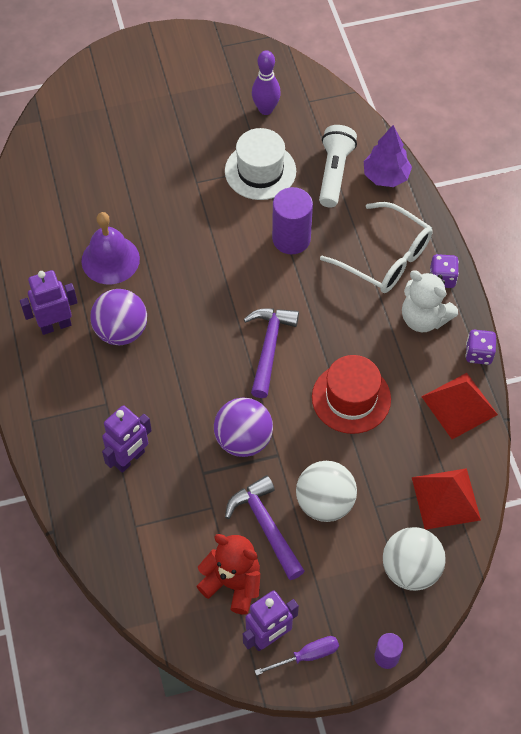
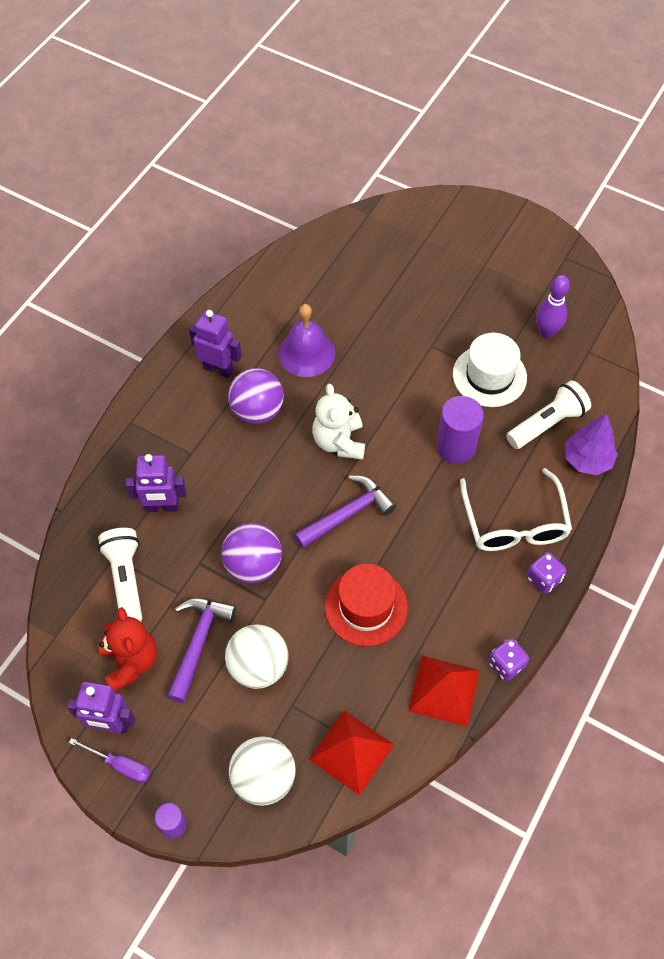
camera: 45 degrees right, 0 degrees up
(162, 532) = (126, 579): none -> white flashlight
(424, 318) = (492, 597): white teddy bear -> white teddy bear (339, 442)

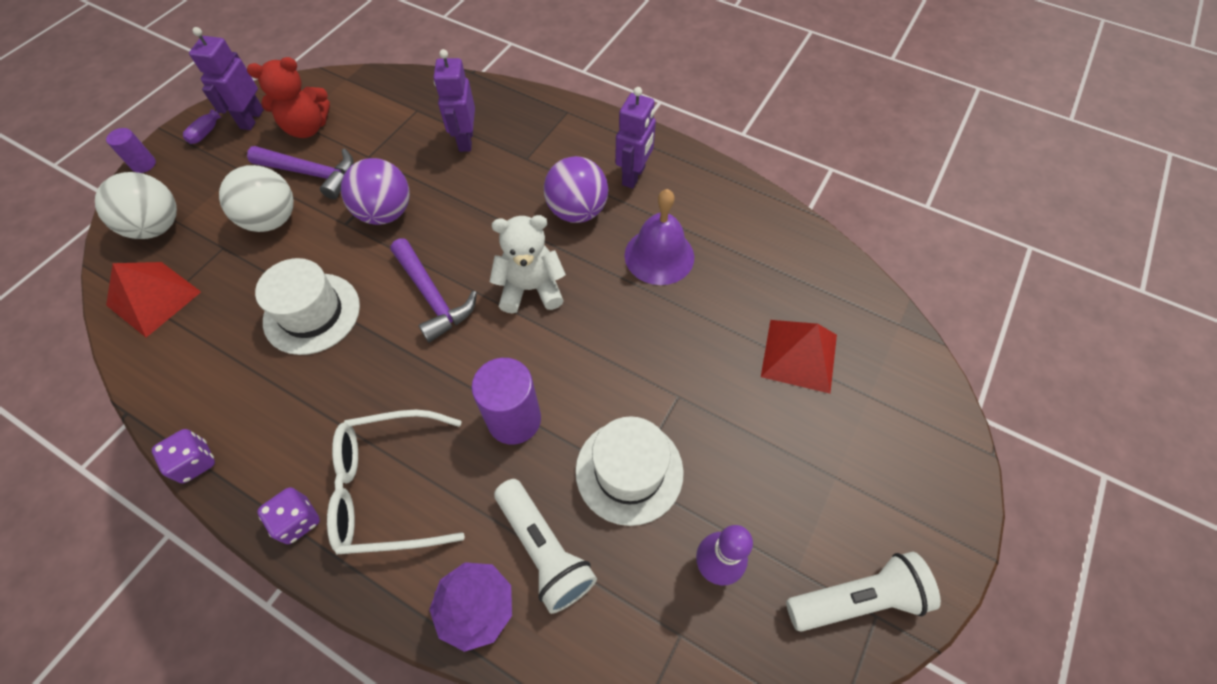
camera: 90 degrees right, 0 degrees up
(126, 579) = (391, 119): white flashlight -> white flashlight (857, 598)
(366, 607) = (312, 313): red hat -> white hat
(444, 690) = (188, 390): red pyramid -> red pyramid (799, 355)

